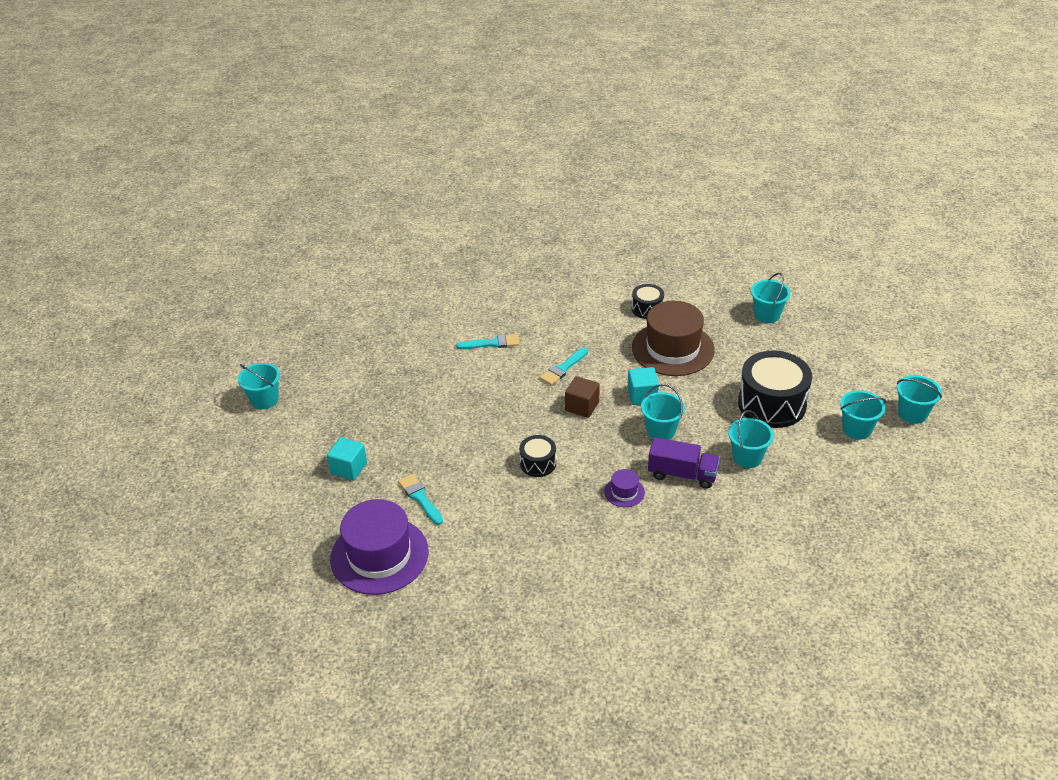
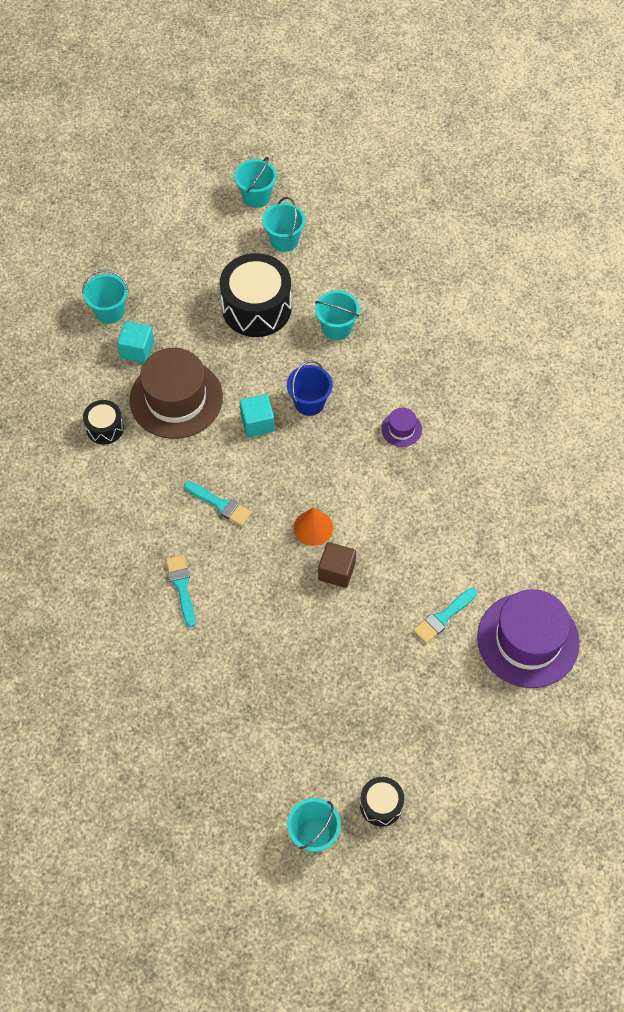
camera: 100 degrees left, 20 degrees up
(348, 468) = (413, 702): turquoise cube -> turquoise cube (137, 350)
(529, 422) = (313, 527): none -> orange cone
(538, 463) = (374, 511): black drum -> black drum (381, 805)
(582, 406) = (282, 479): brown cube -> brown cube (336, 571)
(661, 431) = (309, 403): turquoise bucket -> blue bucket
(682, 474) = (368, 381): purple truck -> none

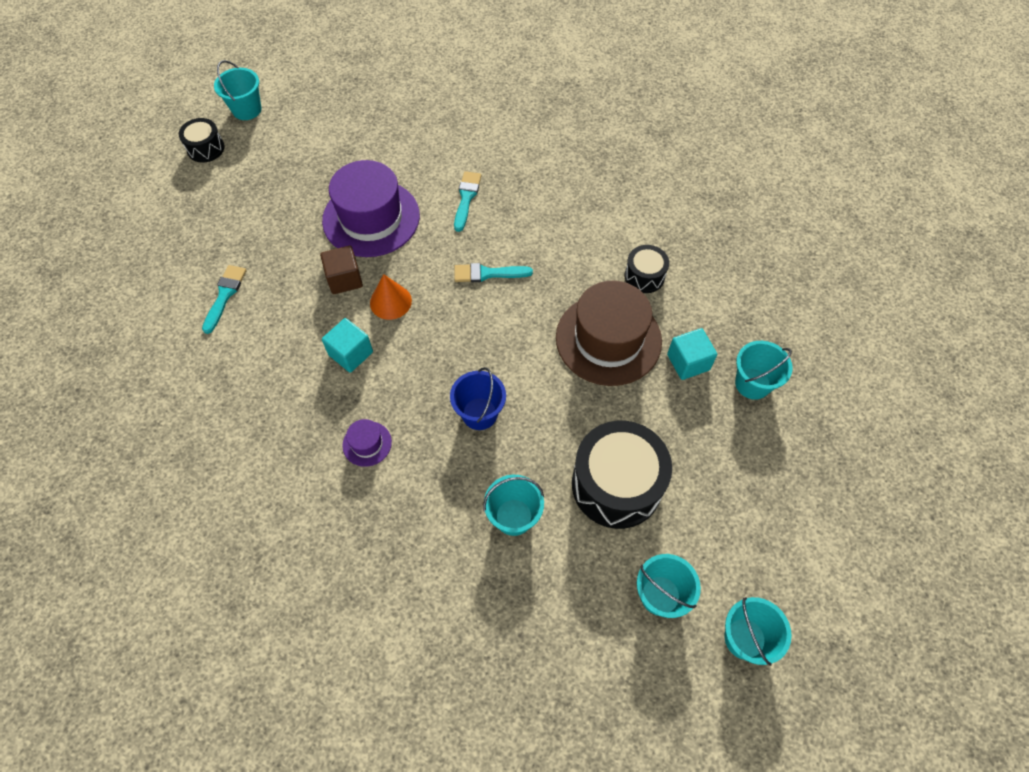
camera: 145 degrees right, 0 degrees up
(181, 587) = (466, 198): turquoise brush -> turquoise brush turned 120 degrees counterclockwise
(257, 423) = (514, 363): turquoise cube -> turquoise cube (351, 353)
(528, 640) = (135, 319): purple hat -> purple hat (371, 218)

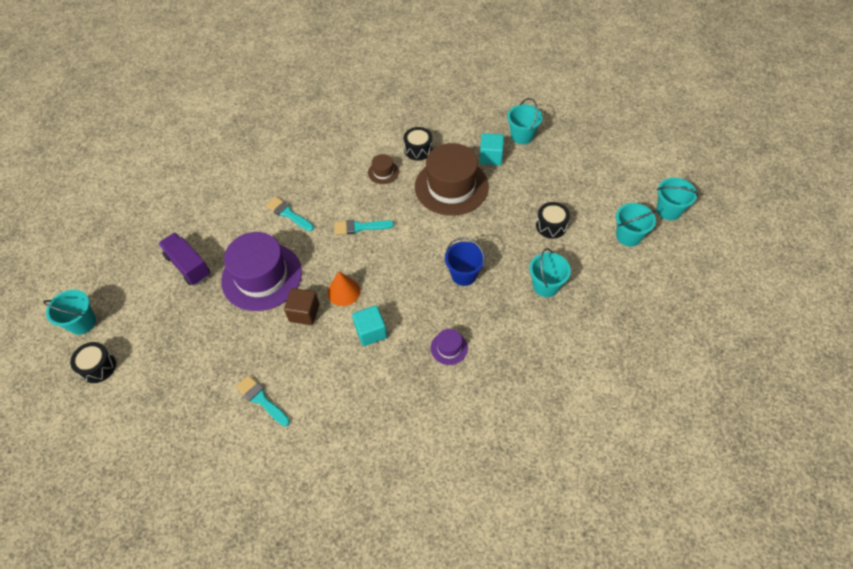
camera: 60 degrees left, 5 degrees down
(351, 151) = (188, 266): none -> purple truck
(487, 274) = (360, 227): turquoise brush -> turquoise brush turned 60 degrees clockwise
(584, 257) = (383, 172): none -> brown hat
(616, 484) = (551, 226): black drum -> black drum, size x0.51

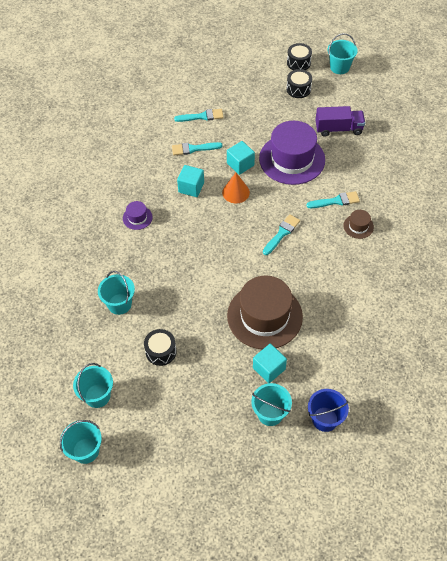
camera: 130 degrees right, 0 degrees up
(304, 313) = (240, 164): brown cube -> turquoise cube
(317, 370) = (193, 149): none -> turquoise brush
(383, 172) = (324, 282): brown hat -> brown hat (358, 226)
(418, 150) = (327, 323): black drum -> black drum (298, 89)
(464, 275) = (179, 264): blue bucket -> blue bucket (325, 419)

